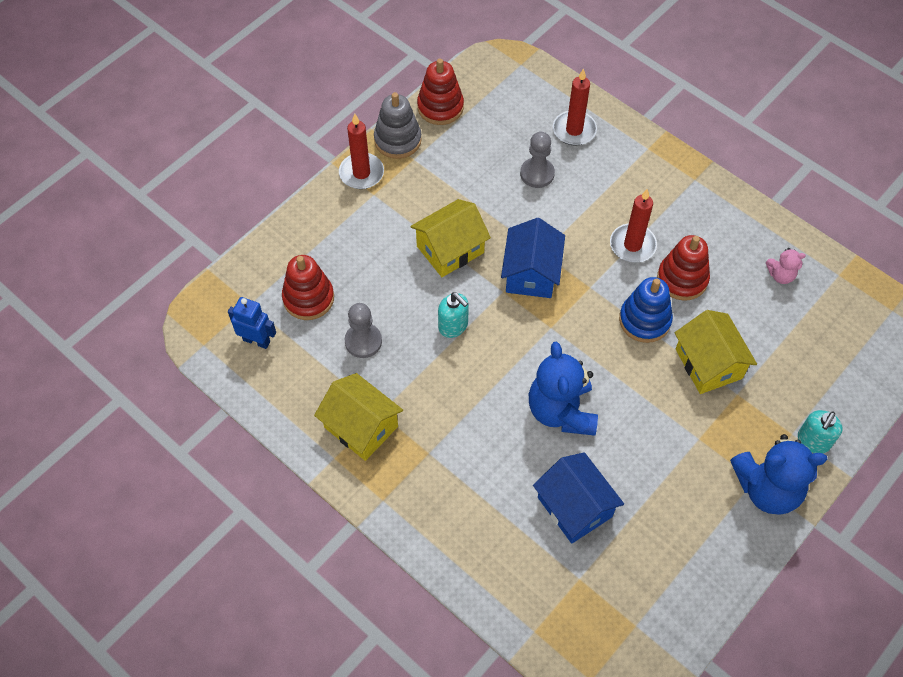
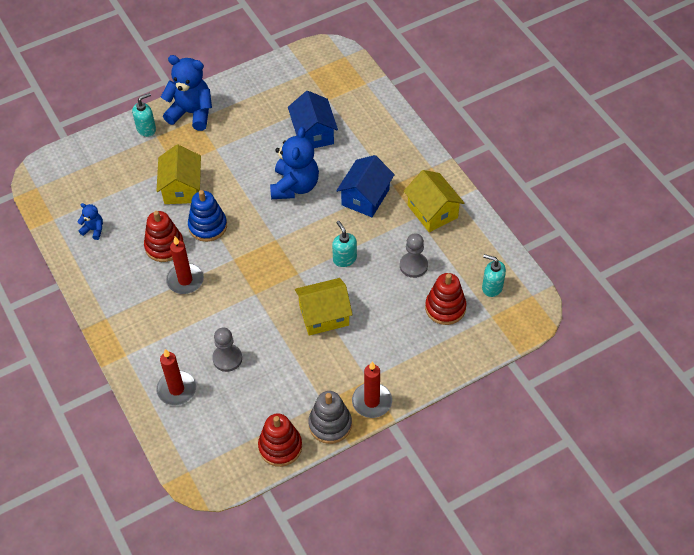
camera: 160 degrees left, 5 degrees down
(256, 340) = (492, 287): blue robot -> turquoise soap dispenser
(531, 273) = (271, 280): blue house -> blue house (365, 197)
(780, 275) = (94, 230): pink teddy bear -> blue teddy bear

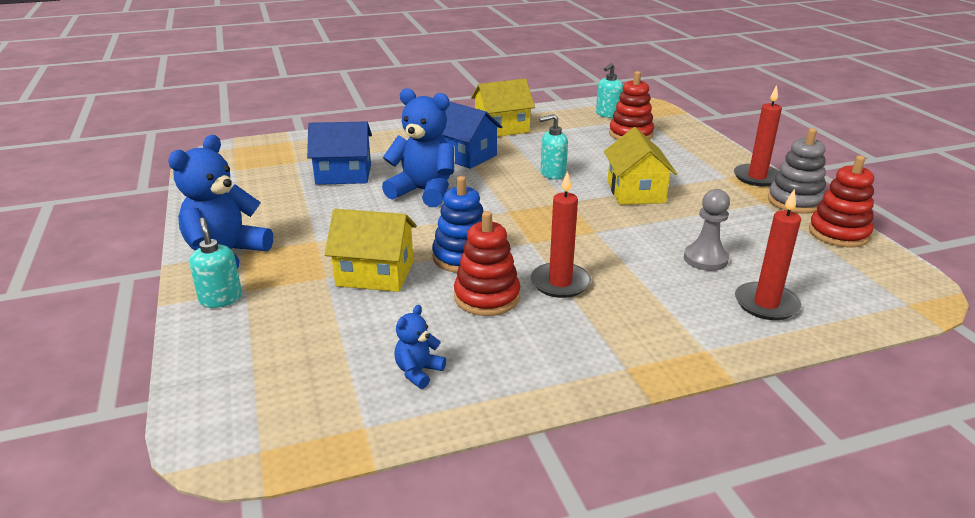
camera: 80 degrees left, 25 degrees down
(413, 266) = (572, 142): grey pawn -> none

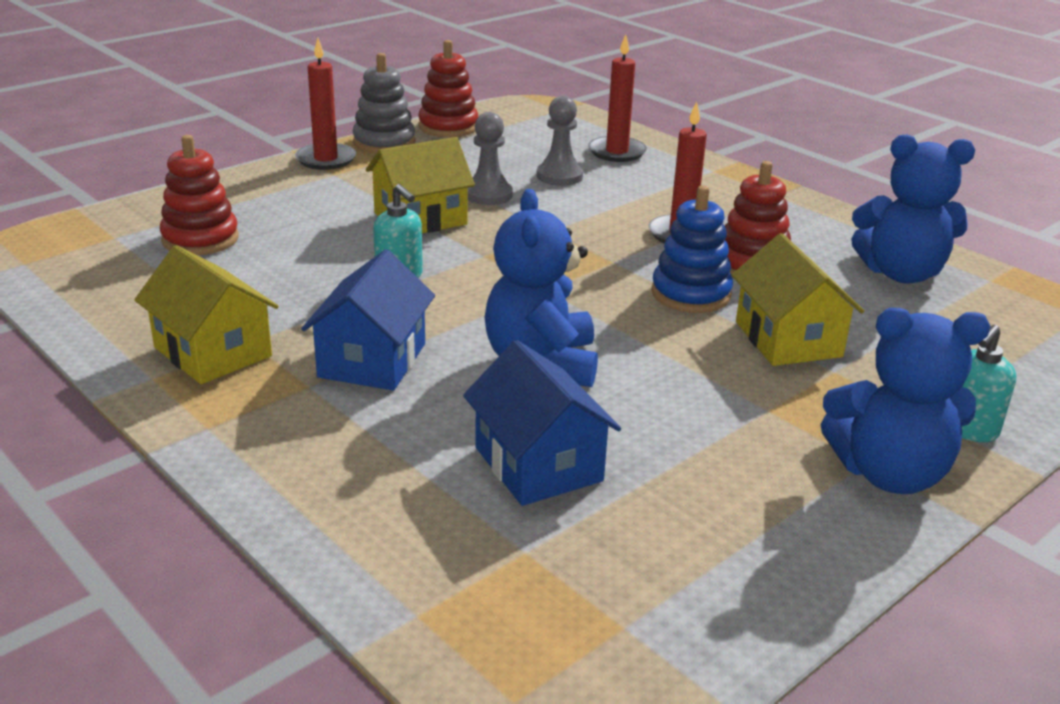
camera: 115 degrees left, 0 degrees up
(418, 372) = (901, 273): blue teddy bear -> blue teddy bear, size x2.10
(607, 114) = (103, 266): turquoise soap dispenser -> none
(671, 221) = (488, 195): none -> grey pawn

